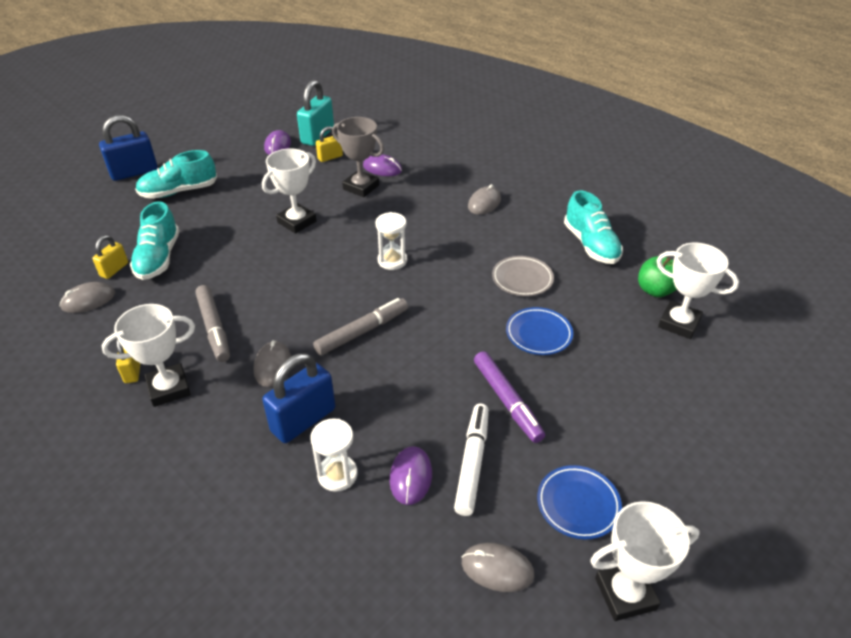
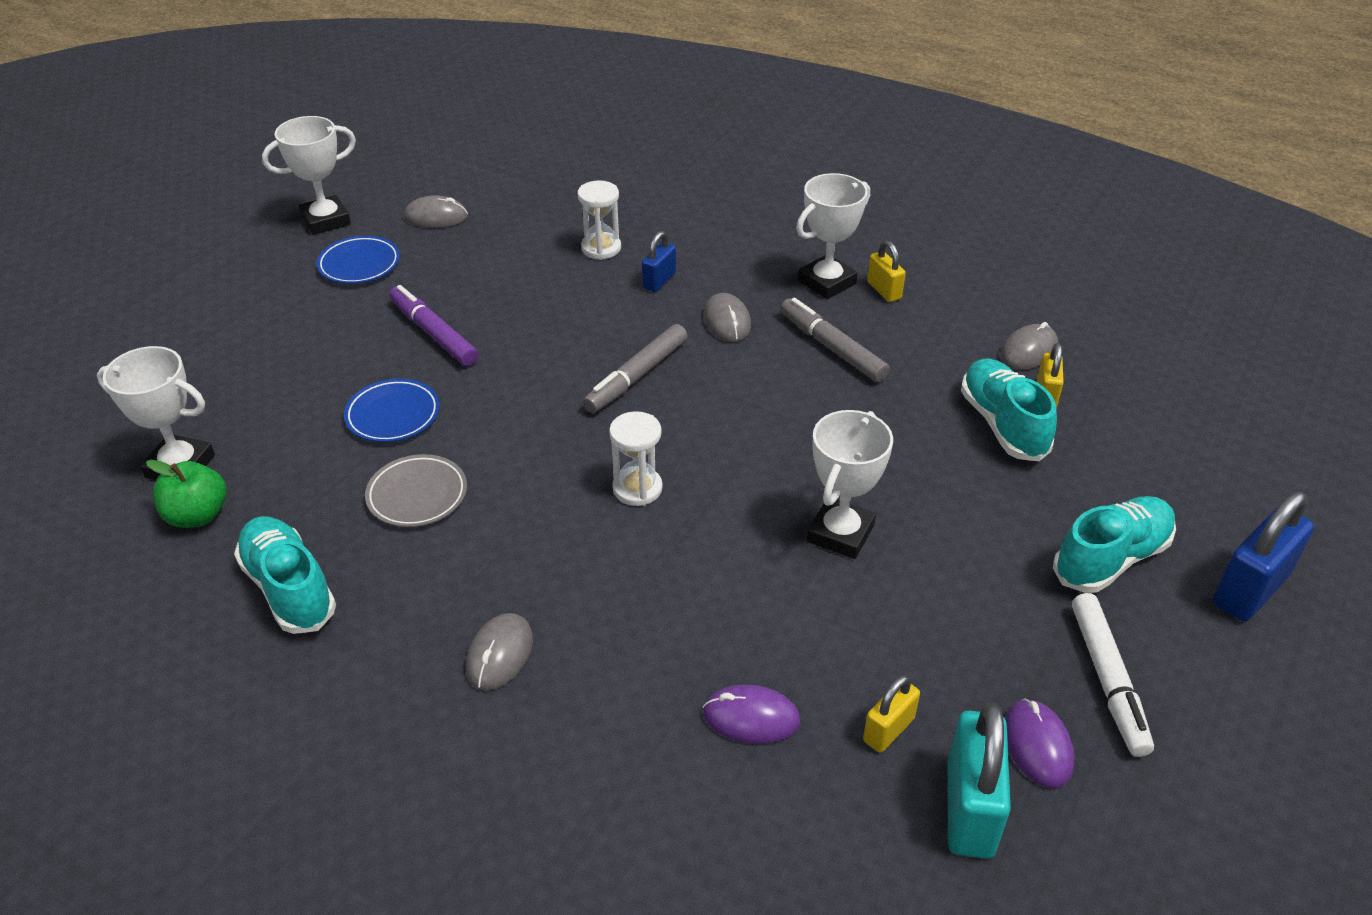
camera: 165 degrees right, 0 degrees up
(303, 420) = (659, 280): blue padlock -> blue padlock, size x0.56
(361, 187) = (769, 646): grey trophy -> none
(411, 477) = (528, 258): purple mouse -> none
(472, 462) = (467, 277): white marker -> white marker (1107, 680)

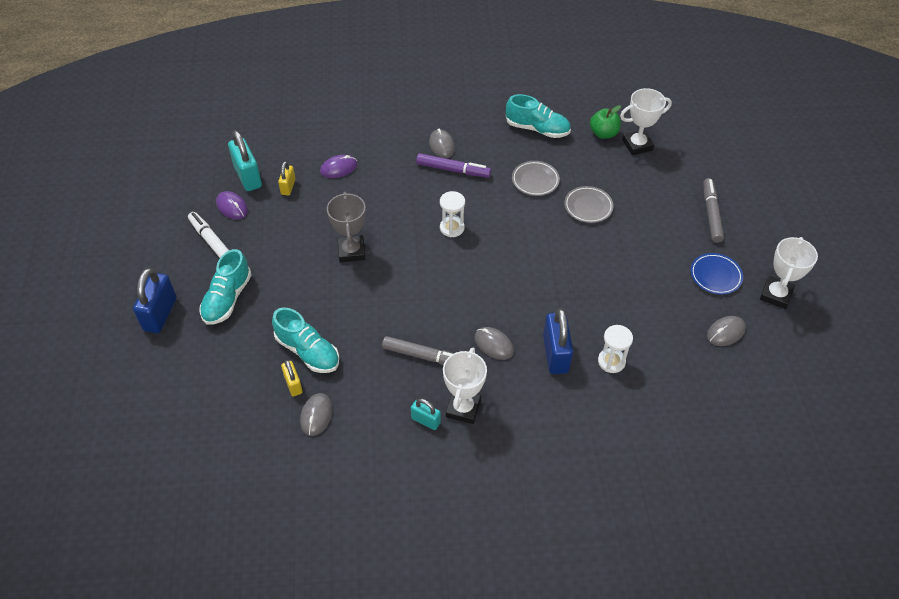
camera: 145 degrees right, 10 degrees up
(393, 415) = (588, 207): blue plate -> grey plate
(434, 333) = (625, 255): purple marker -> purple marker (453, 170)
(636, 376) = (506, 283): grey marker -> grey marker (711, 214)
(659, 280) = (555, 354): blue padlock -> blue padlock, size x1.78
(840, 533) = (351, 251): white trophy -> grey trophy
(884, 290) = (426, 420): yellow padlock -> turquoise padlock

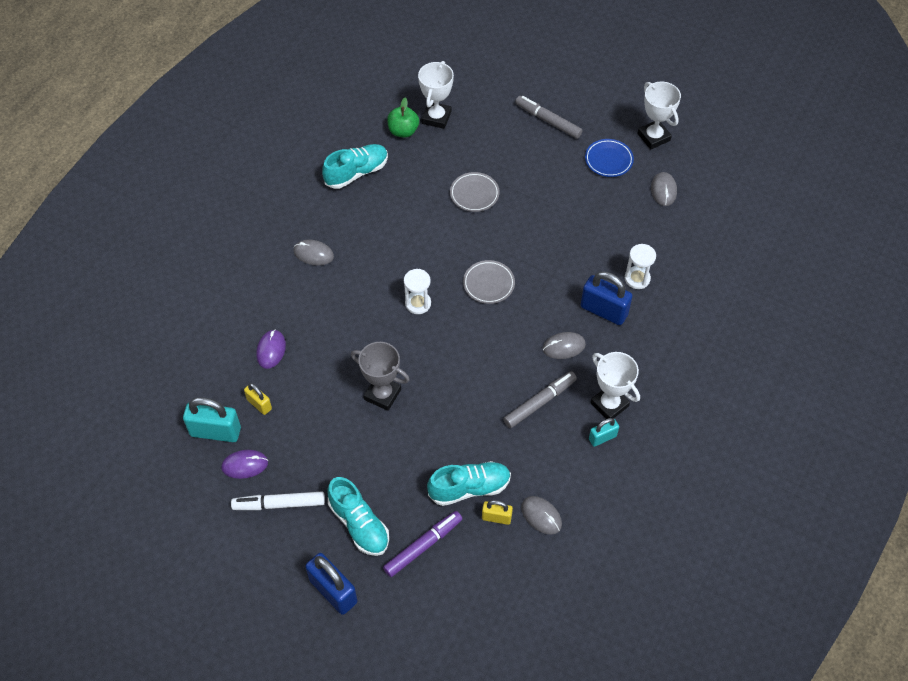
camera: 55 degrees left, 5 degrees up
(453, 170) = (351, 263): purple marker -> purple marker (423, 546)
(535, 180) = (415, 212): grey plate -> grey plate (488, 284)

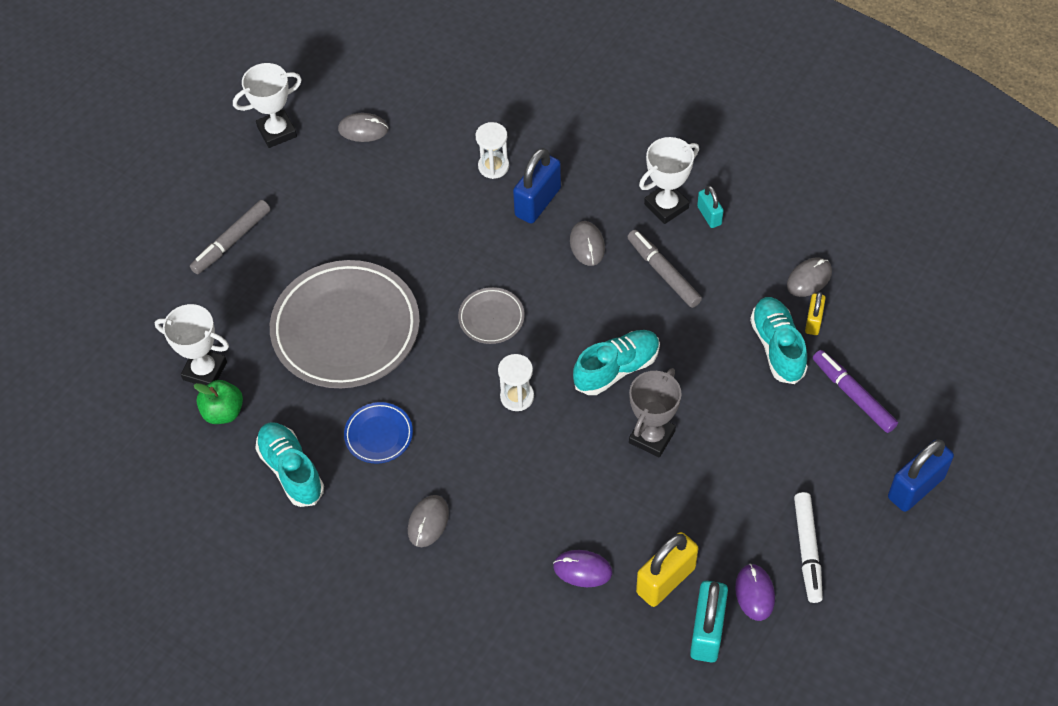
camera: 85 degrees left, 0 degrees up
(259, 404) = (665, 580): yellow padlock -> yellow padlock, size x1.78
(359, 524) = (830, 461): turquoise shoe -> turquoise shoe (617, 369)
(474, 194) = (346, 329): grey plate -> grey plate, size x2.25
(608, 160) = (308, 181): blue plate -> blue plate (379, 435)

